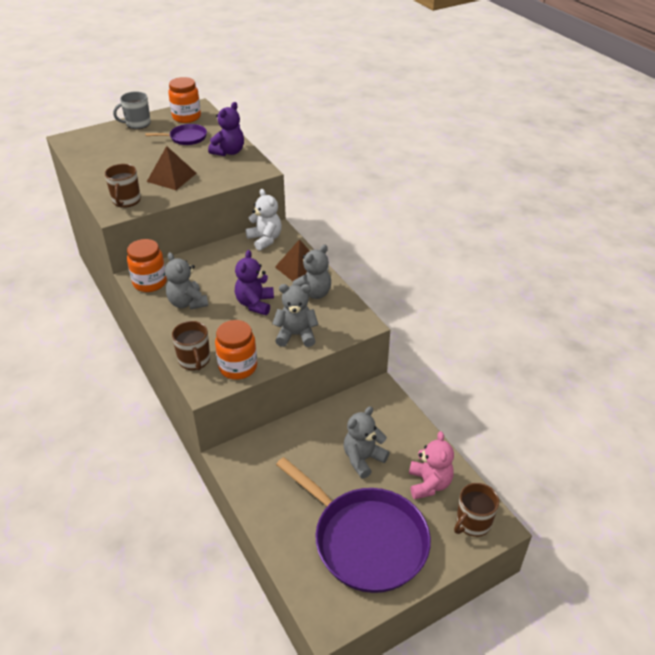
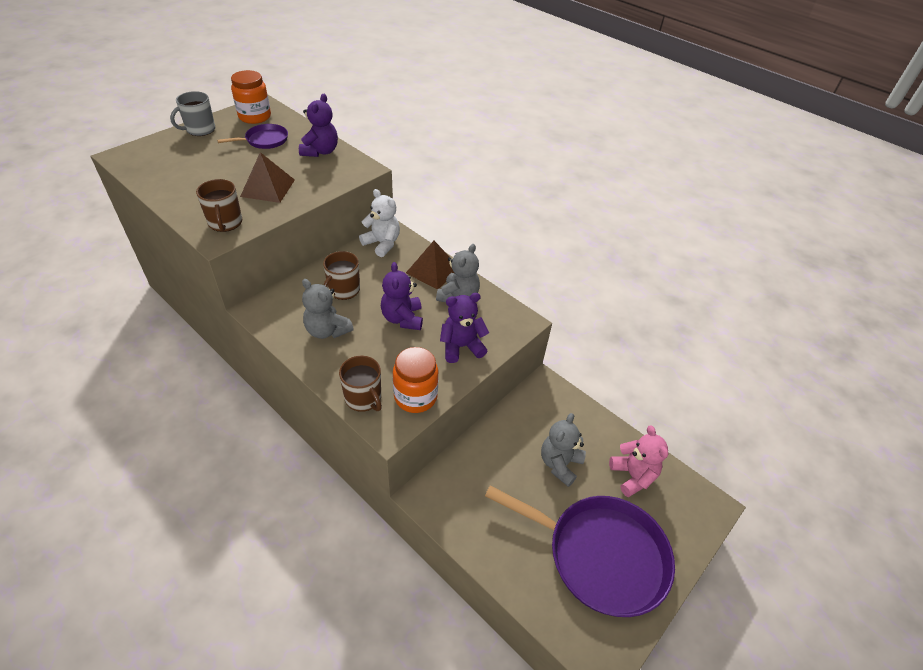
camera: 20 degrees left, 5 degrees up
(150, 282) = (274, 313): orange jar -> none
(296, 335) = (461, 347): grey teddy bear -> purple teddy bear
(472, 523) = (690, 508): brown mug -> brown mug (343, 290)

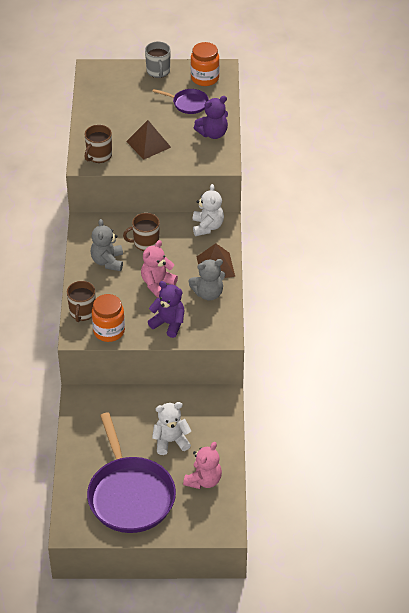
camera: 50 degrees right, 0 degrees up
(200, 130) = (158, 71): grey mug -> grey mug turned 105 degrees counterclockwise
(402, 318) = (157, 284): purple teddy bear -> pink teddy bear
(559, 464) = (171, 441): grey teddy bear -> white teddy bear

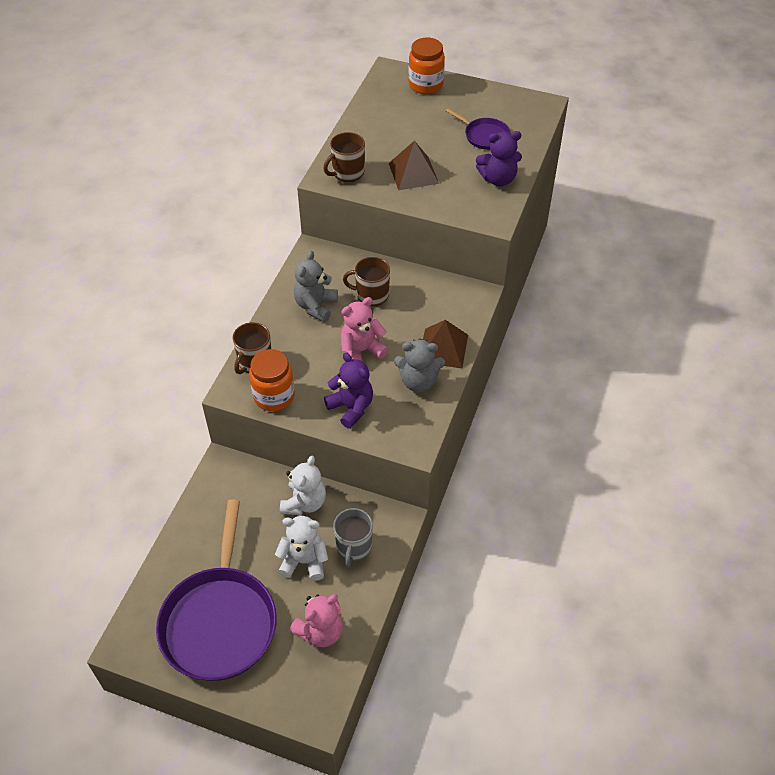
camera: 20 degrees right, 5 degrees up
(158, 71) = (465, 91): grey mug -> grey mug (353, 546)
(205, 78) = (518, 111): orange jar -> orange jar (425, 85)
(207, 227) = (455, 294): white teddy bear -> white teddy bear (304, 502)

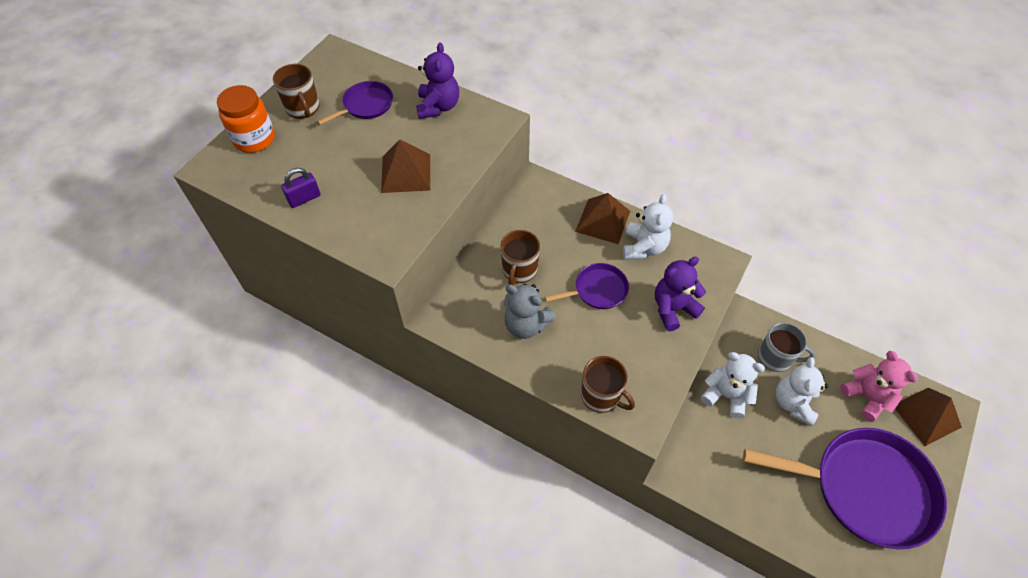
camera: 80 degrees left, 5 degrees up
(274, 396) = (652, 380): orange jar -> none
(306, 690) = (926, 416): none -> brown pyramid
(347, 173) = (385, 233): brown mug -> brown mug (303, 108)
(361, 351) = (598, 290): pink teddy bear -> purple pan
(371, 124) = (304, 198): none -> purple padlock
(418, 381) = (643, 247): grey teddy bear -> white teddy bear

